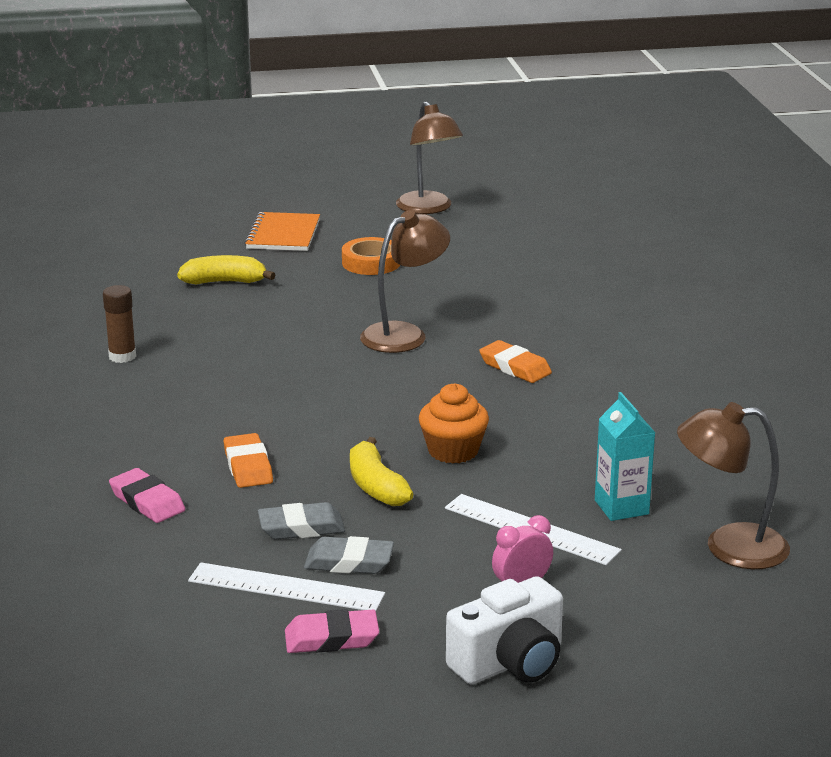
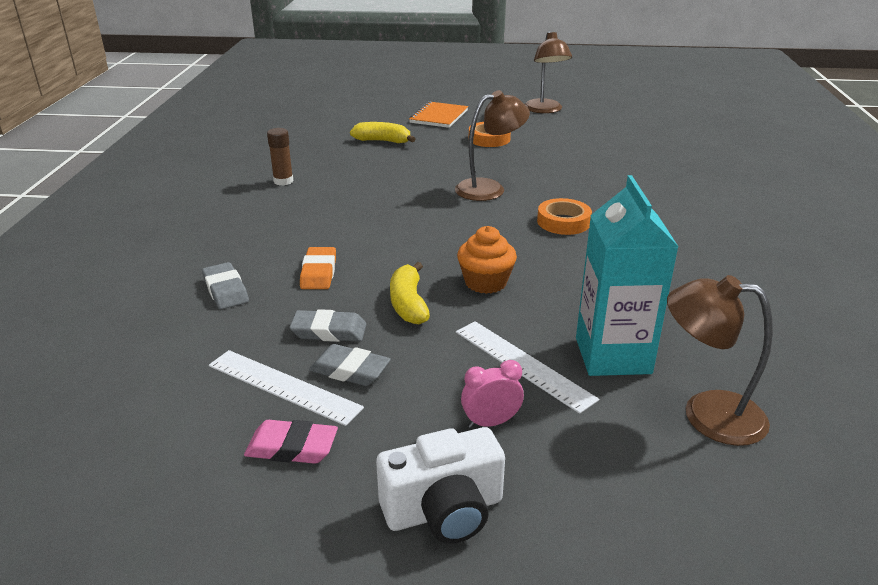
camera: 15 degrees right, 5 degrees up
(147, 501) = (225, 290): pink eraser -> grey eraser
(515, 367) = (563, 222): orange eraser -> orange tape
(621, 507) = (612, 355): turquoise carton -> turquoise carton, size x1.65

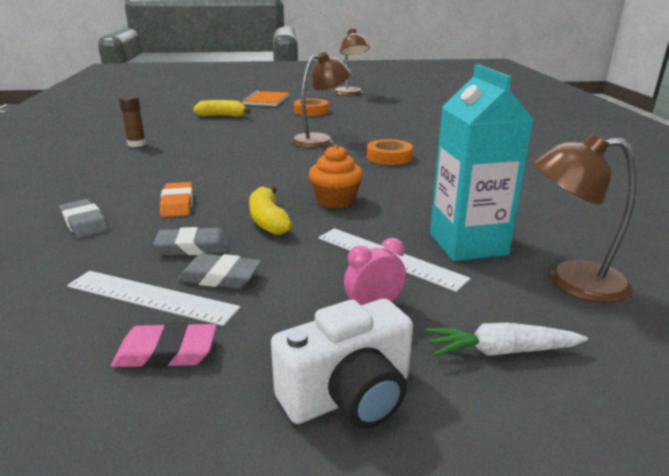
camera: 10 degrees left, 5 degrees down
(600, 485) = (501, 351): none -> white carrot

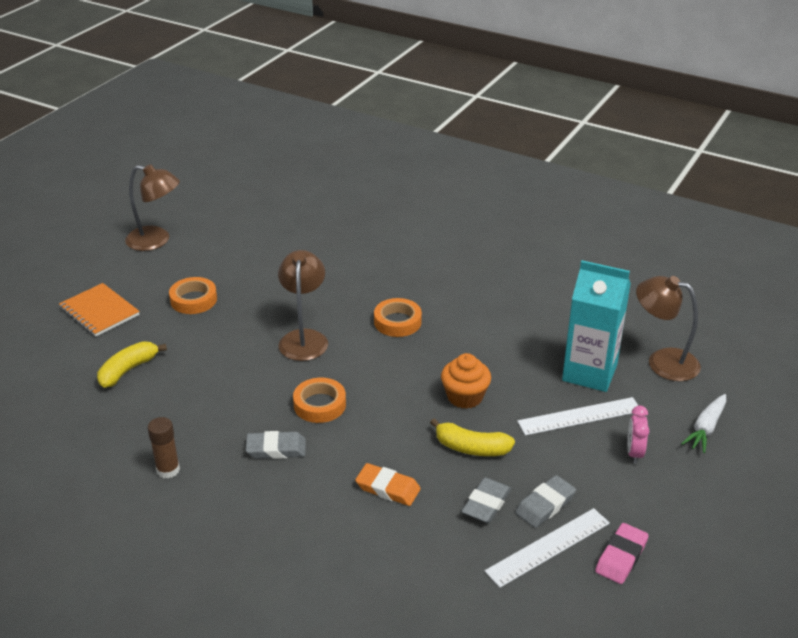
camera: 55 degrees left, 10 degrees up
(84, 223) = (381, 557): grey eraser -> grey eraser (276, 449)
(253, 160) = (319, 405): none -> orange tape
(348, 395) = (705, 499): white camera -> none
(571, 281) = (663, 361): brown lamp -> brown lamp turned 75 degrees clockwise

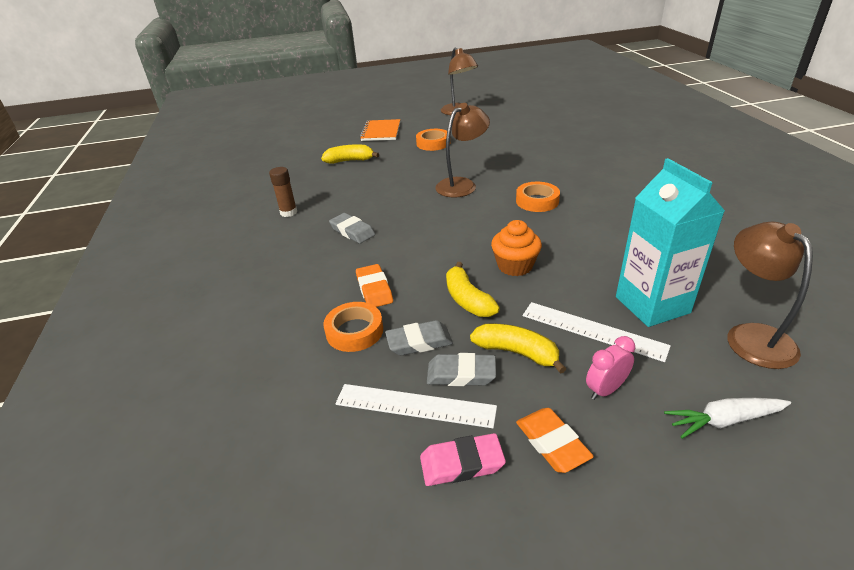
camera: 50 degrees right, 0 degrees up
(319, 405) = (413, 222): orange tape -> orange tape (354, 331)
(557, 465) = (517, 352): none -> yellow banana
(648, 506) = (552, 443): none -> orange eraser

